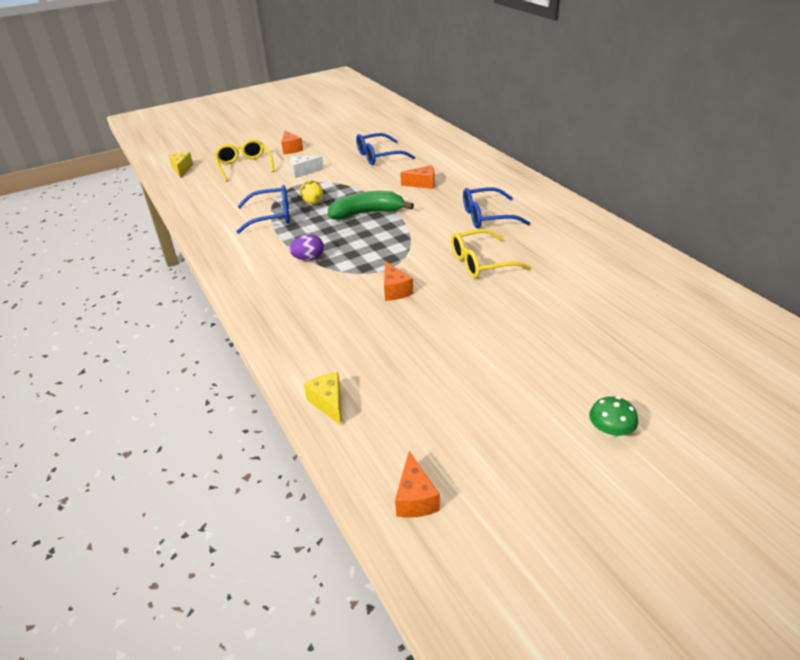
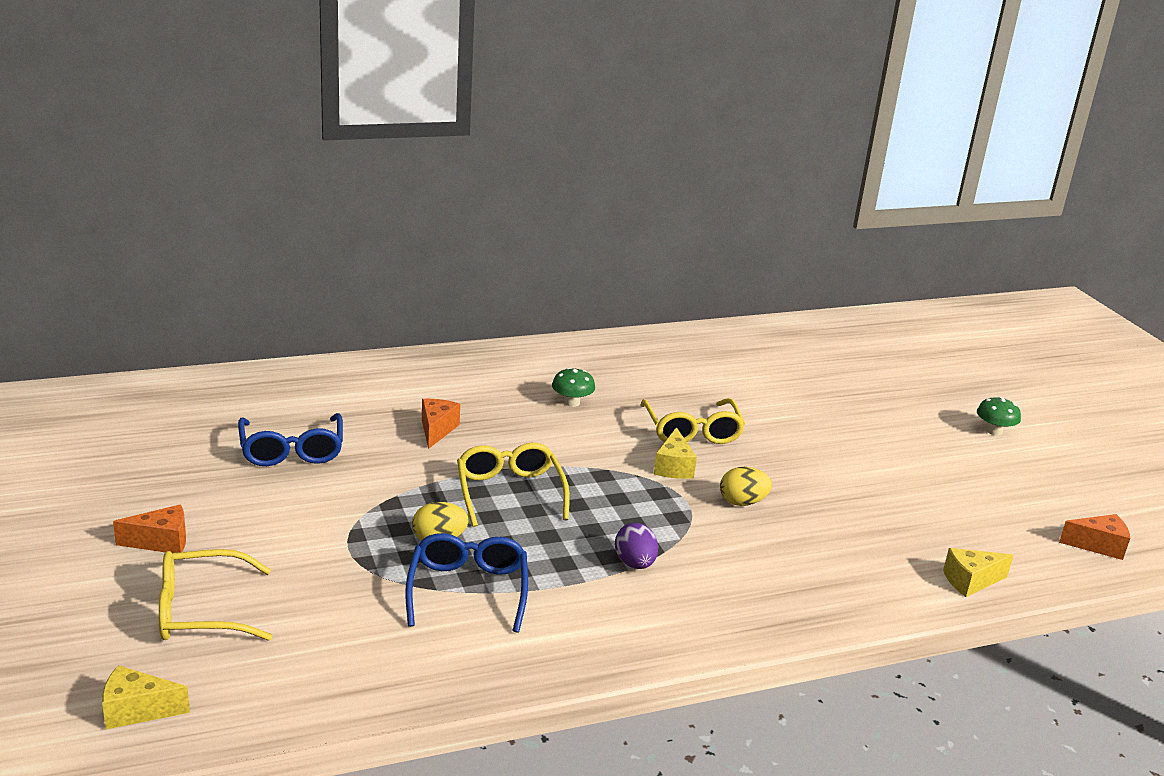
camera: 85 degrees left, 10 degrees down
(303, 172) = (296, 538): white cheese -> none
(367, 213) = (509, 492): green banana -> yellow glasses
(395, 290) = (742, 502): orange cheese -> yellow egg
(426, 260) = (673, 467): none -> yellow cheese
(487, 216) = (572, 402): blue glasses -> green mushroom

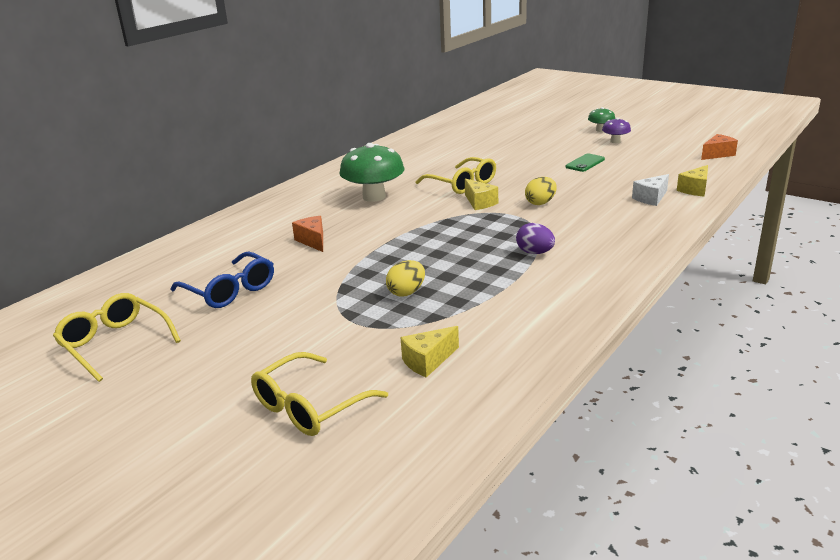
camera: 30 degrees left, 0 degrees up
(137, 710) = (359, 490): yellow cheese -> yellow cheese (428, 361)
(161, 542) = (213, 383): orange cheese -> none
(468, 590) = (466, 308): blue glasses -> none
(509, 492) = (409, 251): yellow glasses -> yellow glasses (115, 343)
(572, 402) = (374, 197): green mushroom -> green mushroom, size x1.99
(888, 472) = (585, 163): none -> green phone
(890, 564) = (651, 198): none -> white cheese
(985, 458) = (615, 141): none -> purple mushroom

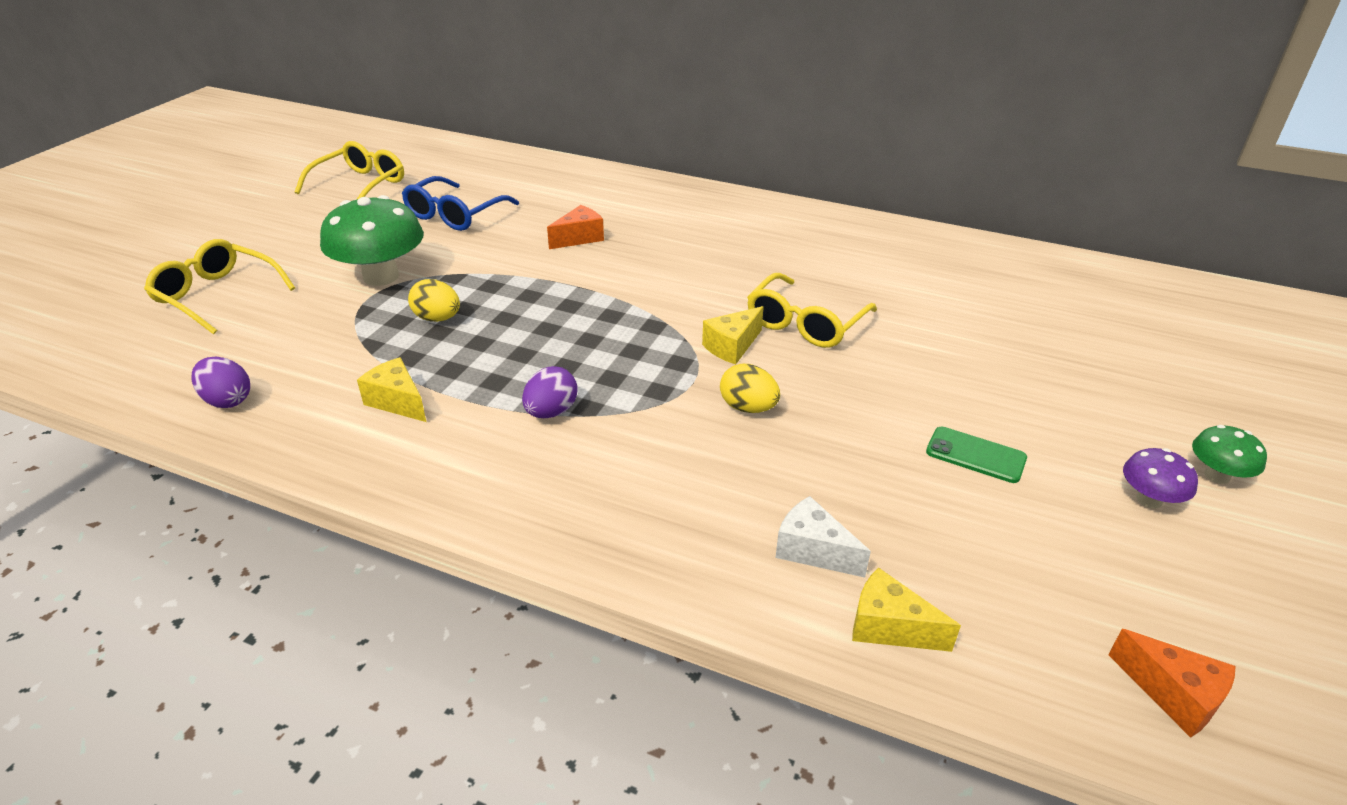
camera: 75 degrees right, 10 degrees up
(374, 197) = (729, 257): green mushroom -> green mushroom (381, 276)
(428, 361) = (274, 351): yellow cheese -> yellow cheese (397, 402)
(495, 376) = (227, 400): none -> purple egg

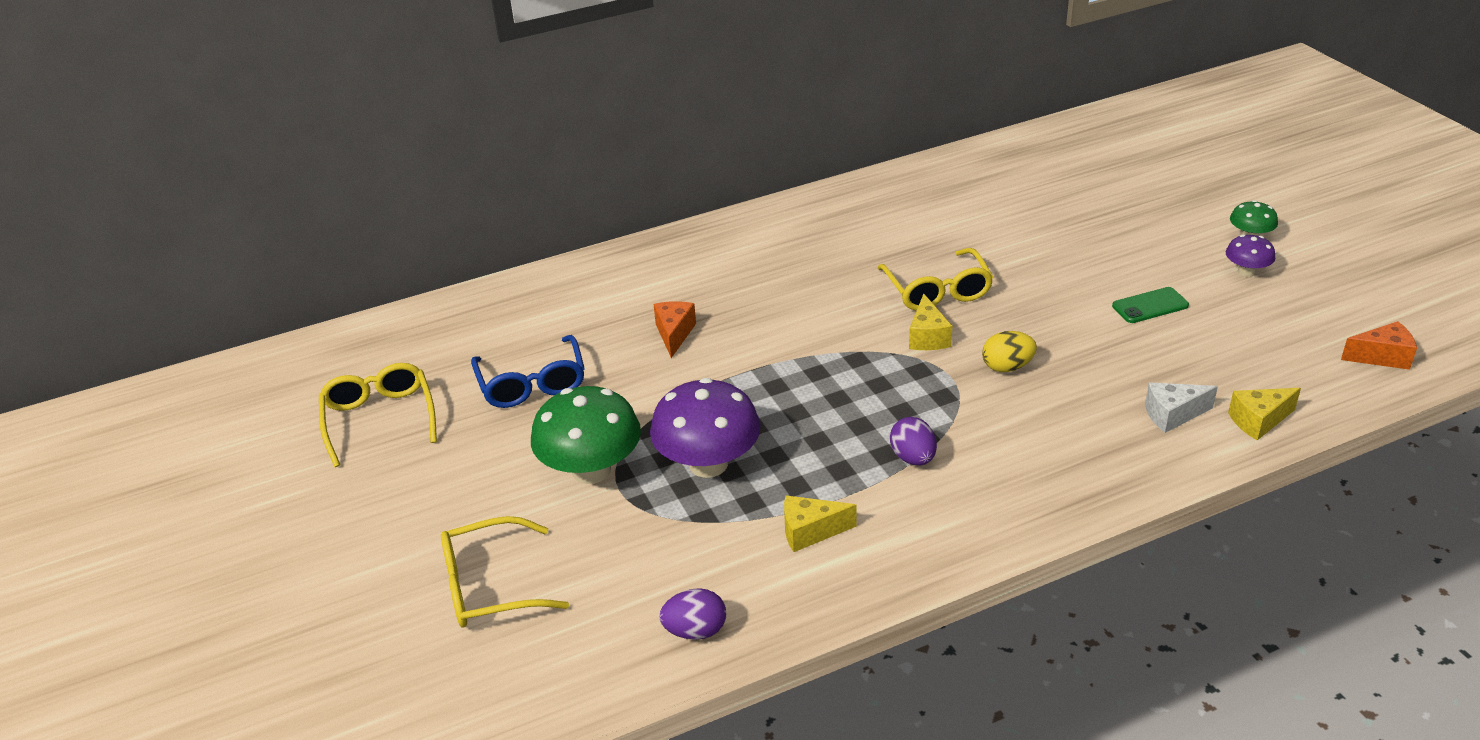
camera: 45 degrees left, 0 degrees up
(437, 318) = (708, 464): yellow egg -> purple mushroom

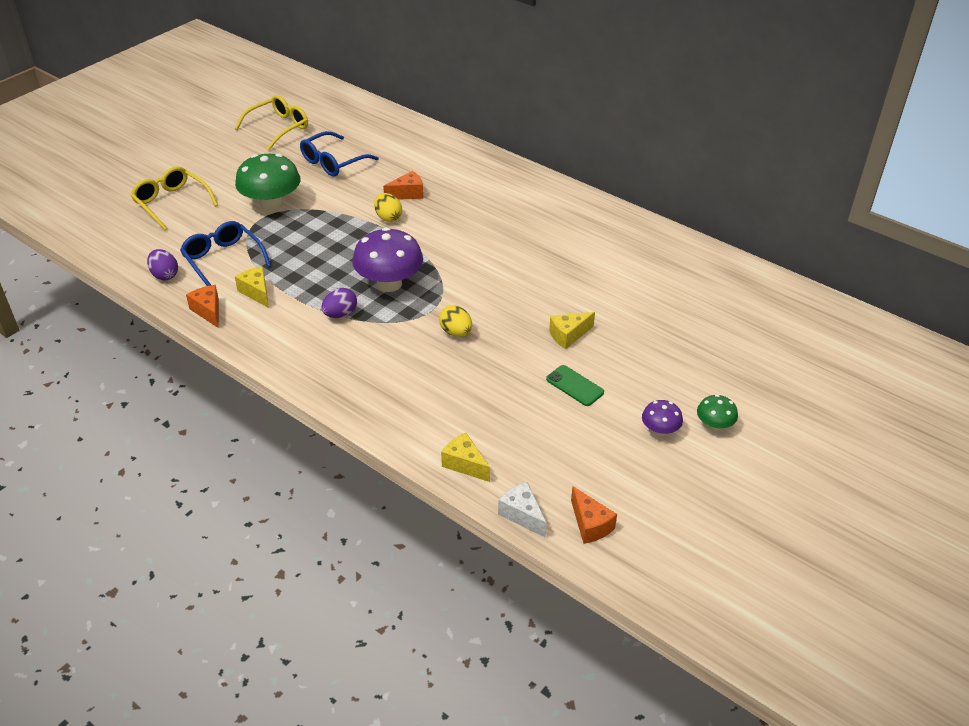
camera: 60 degrees right, 5 degrees up
(701, 553) = (223, 260): none -> blue glasses
(708, 464) = (296, 241): purple mushroom -> purple mushroom (389, 284)
(717, 364) = (388, 218): none -> yellow egg
(825, 595) = (208, 311): none -> orange cheese
(927, 337) = (468, 291): yellow cheese -> yellow cheese (568, 335)
(937, 291) = (523, 282): yellow glasses -> none
(1172, 415) = (447, 419): white cheese -> white cheese (522, 515)

